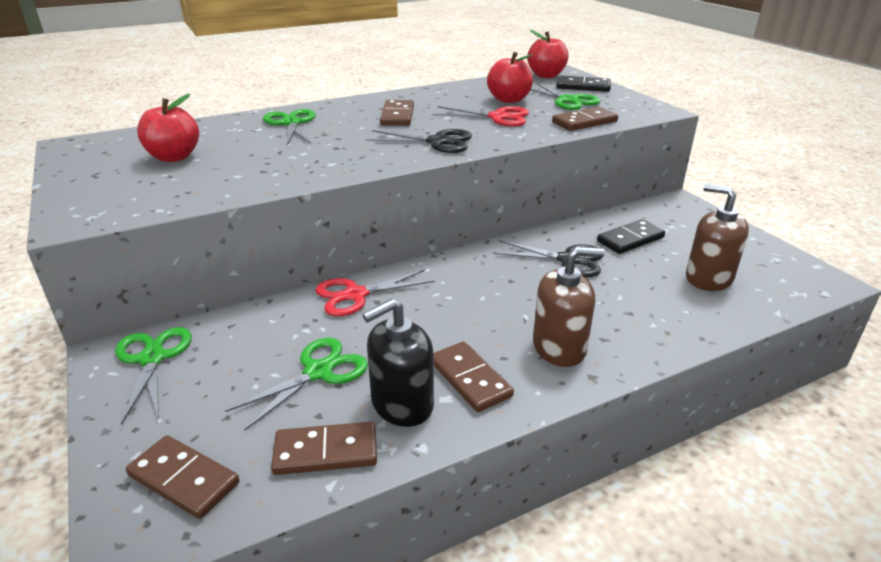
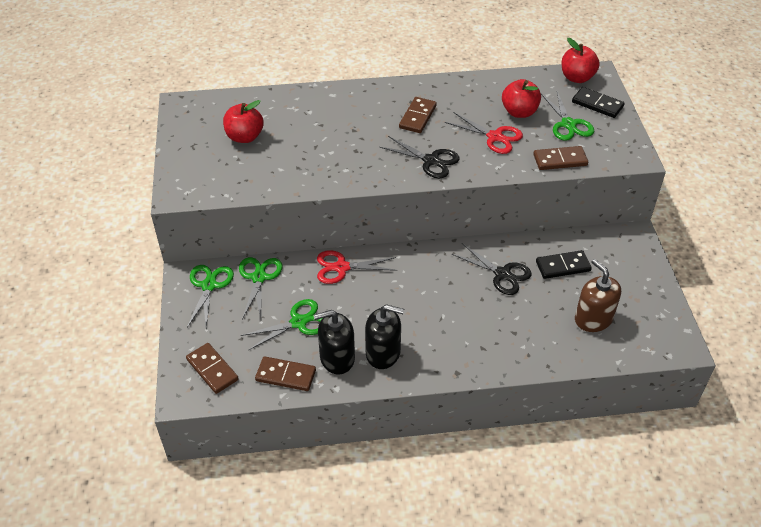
camera: 20 degrees right, 15 degrees up
(291, 123) = (335, 110): green scissors -> green scissors (259, 277)
(470, 379) = (383, 353): brown domino -> black soap dispenser
(559, 347) = (450, 346): brown soap dispenser -> none

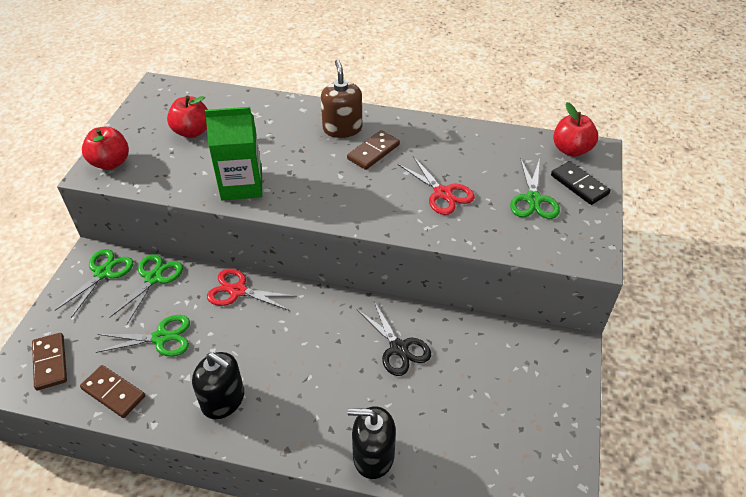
camera: 20 degrees right, 0 degrees up
(321, 171) = (242, 185): none -> green carton
(337, 358) = (174, 390): black soap dispenser -> black soap dispenser (373, 456)
(431, 161) = (359, 202): black scissors -> none
(519, 112) = (485, 172): red apple -> red apple (111, 163)
(560, 160) = (501, 238): brown domino -> none
(563, 266) = (471, 359): black domino -> none
(593, 319) = (474, 435): brown soap dispenser -> brown soap dispenser (342, 128)

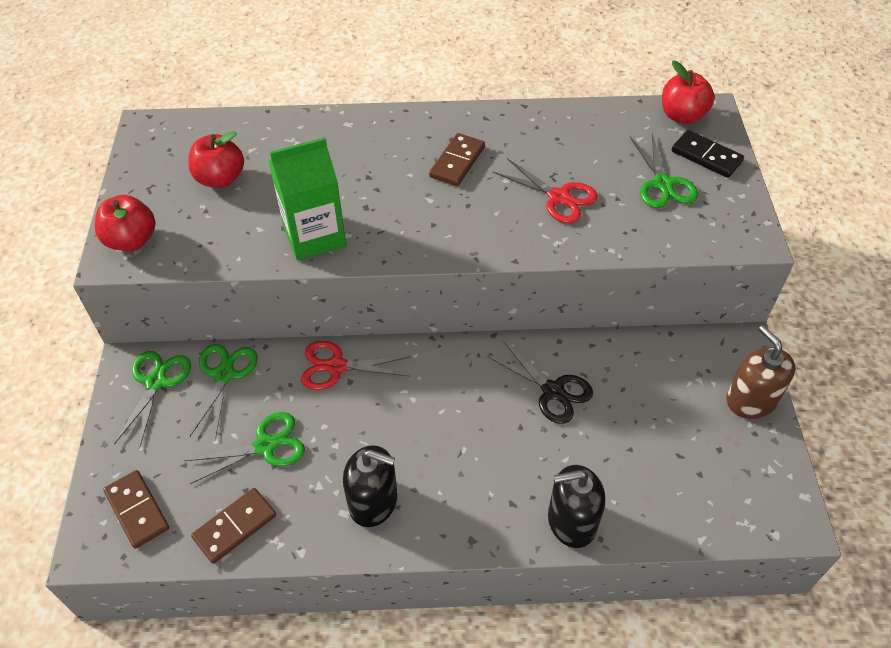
camera: 15 degrees left, 5 degrees up
(113, 392) = (235, 526): brown domino -> brown domino turned 60 degrees counterclockwise
(342, 128) = (407, 139): brown soap dispenser -> brown soap dispenser (751, 400)

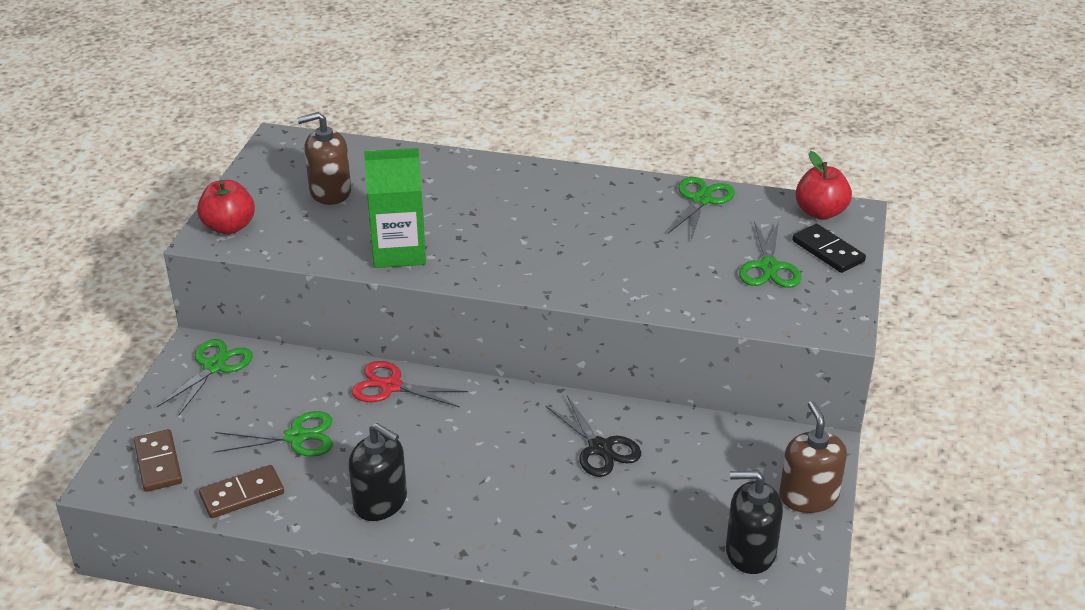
camera: 15 degrees right, 15 degrees down
(220, 179) = (330, 192): red apple -> brown soap dispenser
(224, 374) = (280, 372): green scissors -> green scissors (701, 200)
(457, 162) = (565, 215): brown domino -> none
(559, 197) = (654, 260): red scissors -> none
(571, 521) = (570, 558): black soap dispenser -> black soap dispenser (750, 552)

